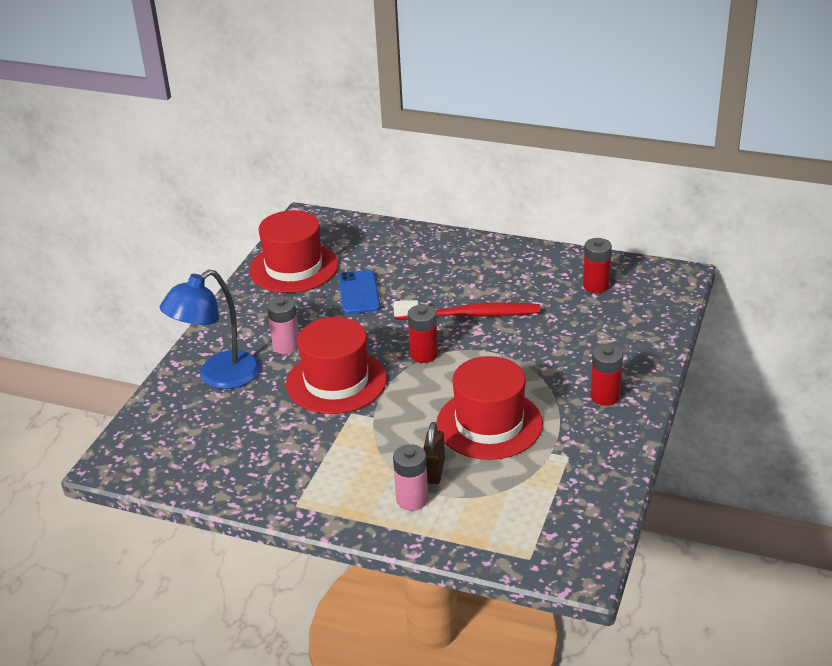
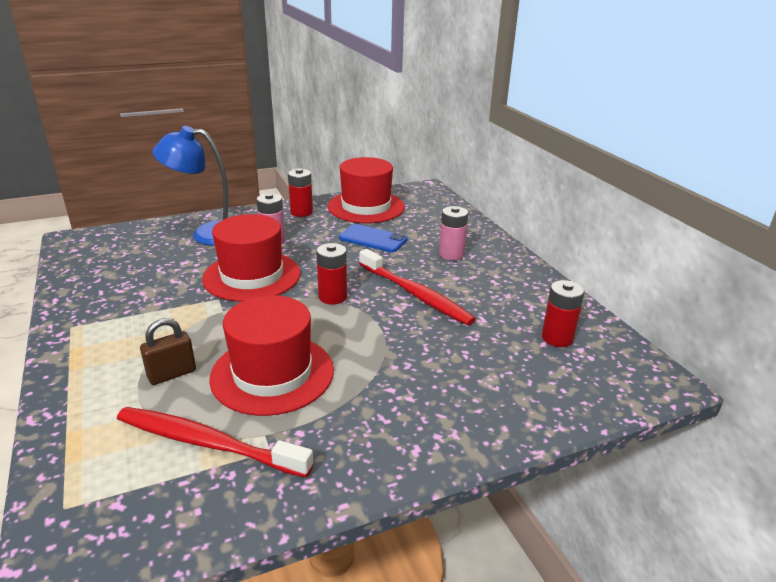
camera: 45 degrees right, 5 degrees down
(359, 293) = (373, 239): blue phone -> blue phone turned 75 degrees clockwise
(412, 499) = (118, 381): pink battery -> pink battery (451, 254)
(533, 479) = (208, 443): none -> red toothbrush
(605, 396) = (397, 428): red battery -> red battery (301, 212)

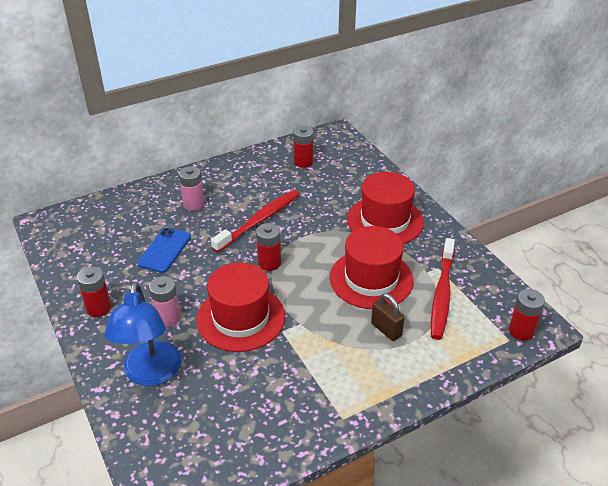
camera: 95 degrees left, 10 degrees up
(69, 531) = (521, 331): none -> red battery
(366, 207) = (88, 261): red hat -> red hat (385, 221)

